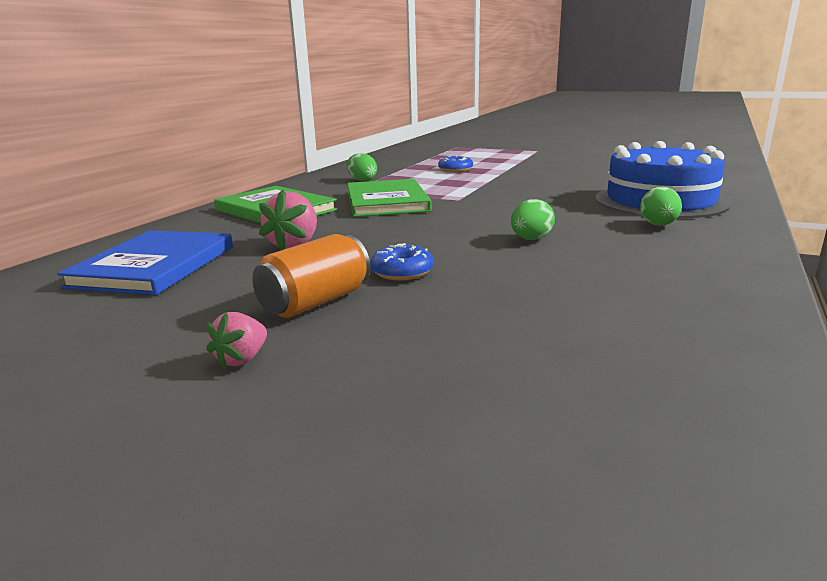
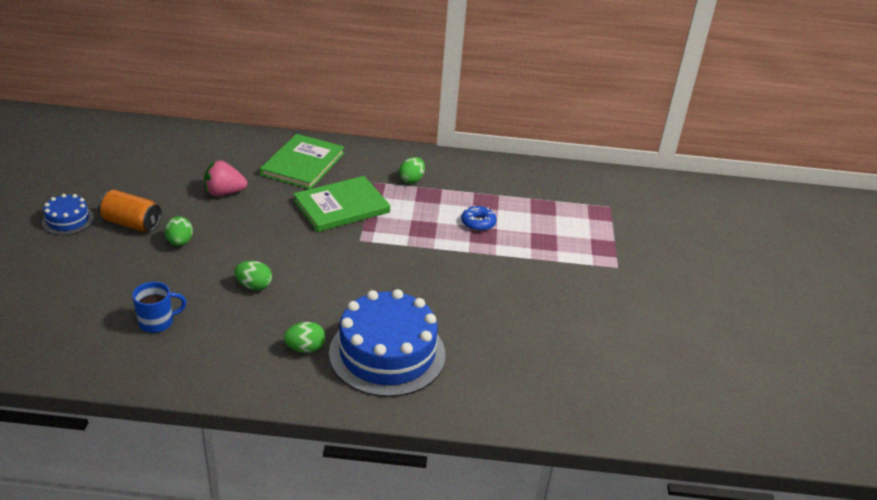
camera: 65 degrees right, 15 degrees up
(154, 266) = (179, 158): blue book -> none
(242, 359) = (68, 220): pink strawberry -> blue cake
(402, 272) = (180, 242): blue donut -> green egg
(610, 290) = (157, 322): none -> blue mug

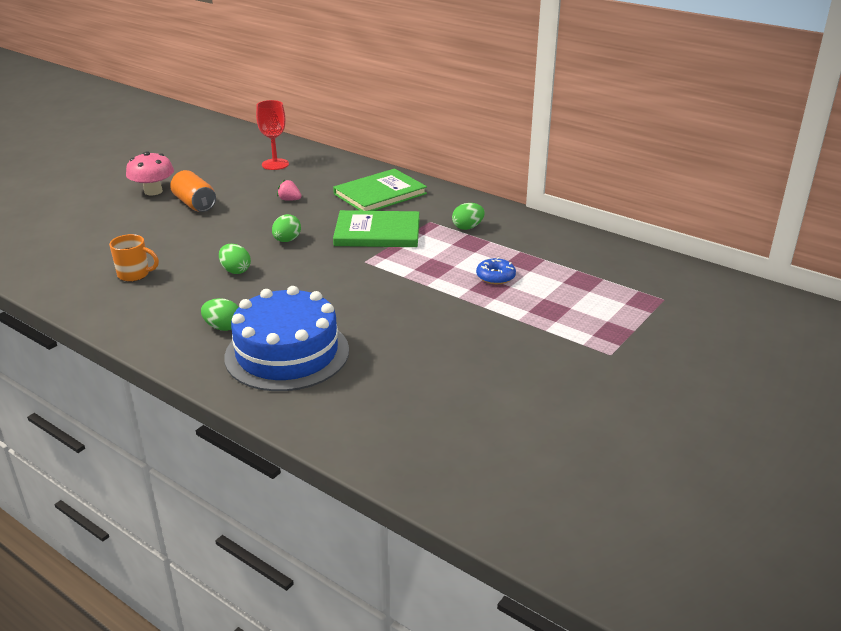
camera: 35 degrees right, 5 degrees down
(68, 220) = (153, 191): blue cake -> pink mushroom
(157, 322) = (134, 274): blue mug -> orange mug
(166, 155) = (275, 164): none -> red goblet
(180, 242) = (215, 225): green egg -> green egg (287, 240)
(224, 193) = (289, 200): pink strawberry -> pink strawberry, size x0.60

